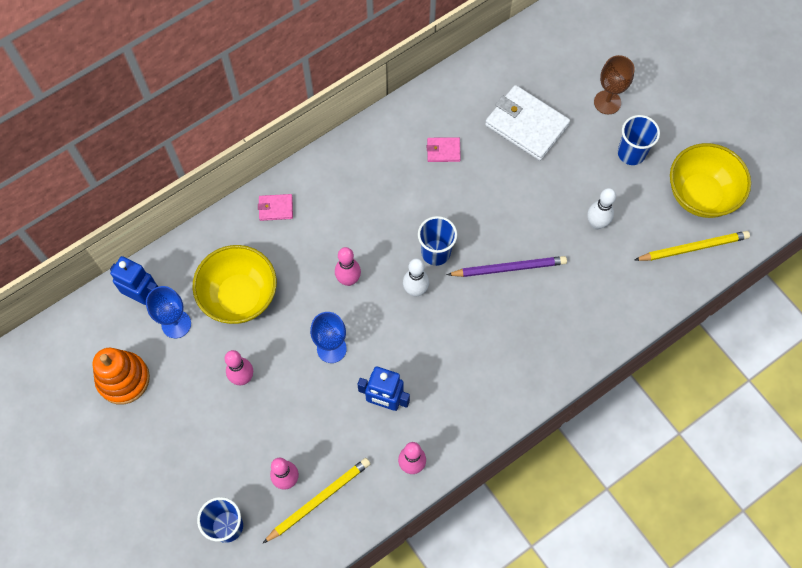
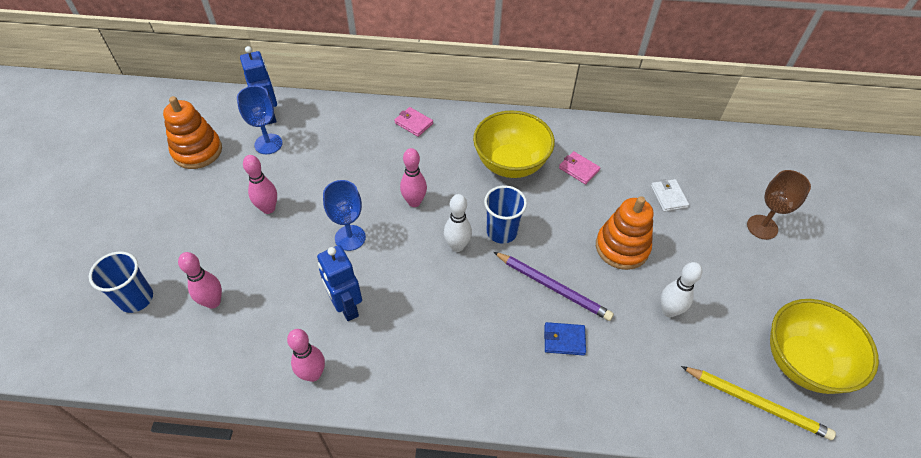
camera: 40 degrees right, 15 degrees down
(240, 296) = (327, 158): yellow bowl -> yellow bowl (510, 164)
(319, 499) = (216, 337): yellow pencil -> none
(526, 125) = (669, 197): white wallet -> white wallet, size x0.48
(528, 197) = (622, 247): none -> orange stacking toy
(548, 301) = (564, 340): none -> blue wallet
(631, 153) = (754, 279): blue cup -> none

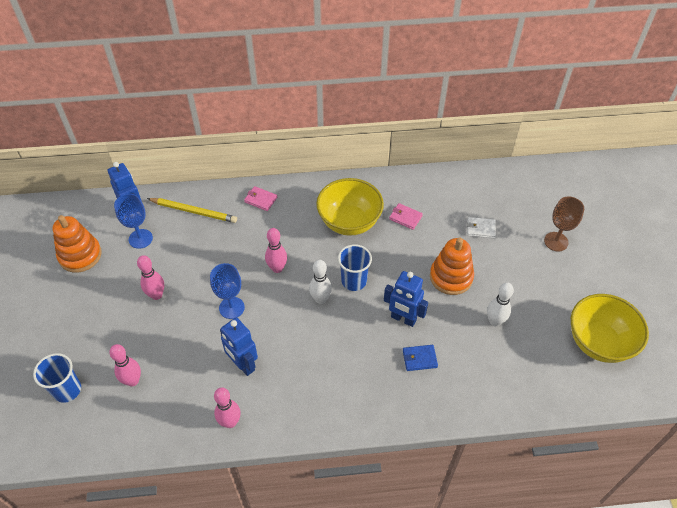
camera: 10 degrees left, 0 degrees up
(553, 287) = (403, 319): purple pencil -> blue robot
(669, 197) = (480, 229): white wallet -> white wallet turned 60 degrees counterclockwise
(756, 403) = (569, 379): yellow pencil -> yellow pencil (194, 211)

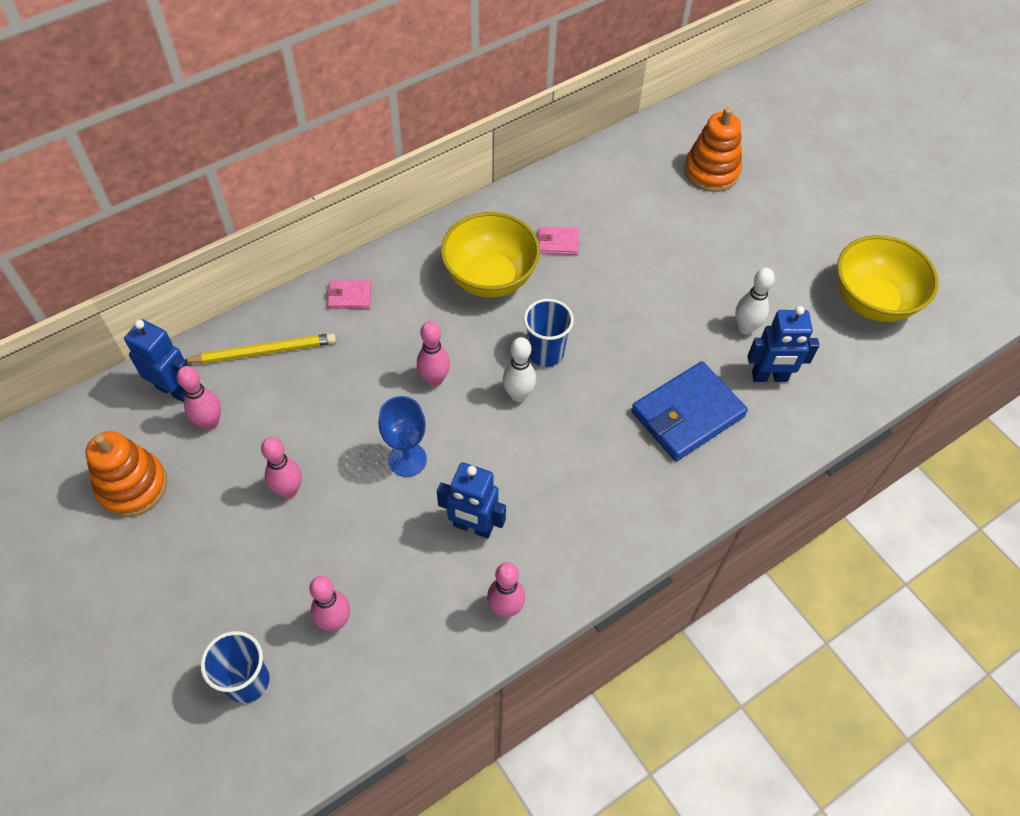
camera: 30 degrees left, 5 degrees up
(140, 239) = (210, 423): blue goblet -> pink bowling pin
(403, 319) = (637, 373): blue robot -> blue robot (769, 377)
(419, 359) = (687, 414): blue wallet -> blue wallet, size x2.10
(451, 277) = (661, 295): orange stacking toy -> orange stacking toy (711, 171)
(480, 229) = (658, 219): white wallet -> none
(556, 241) = (754, 200): brown goblet -> none

